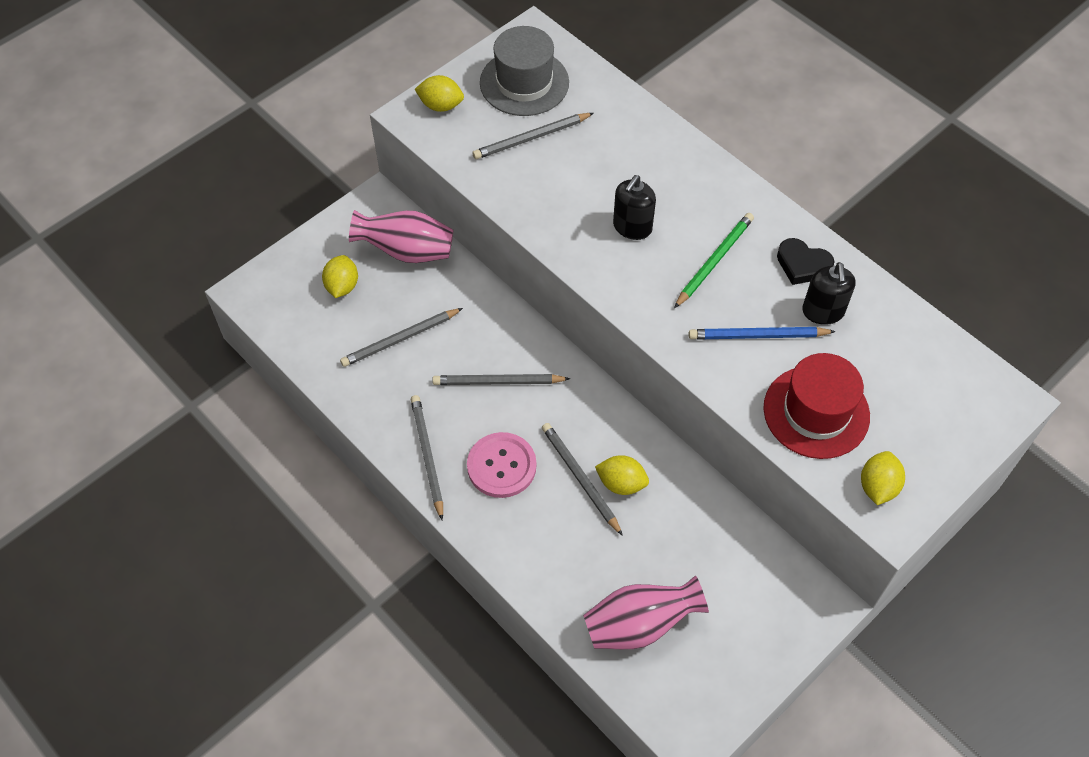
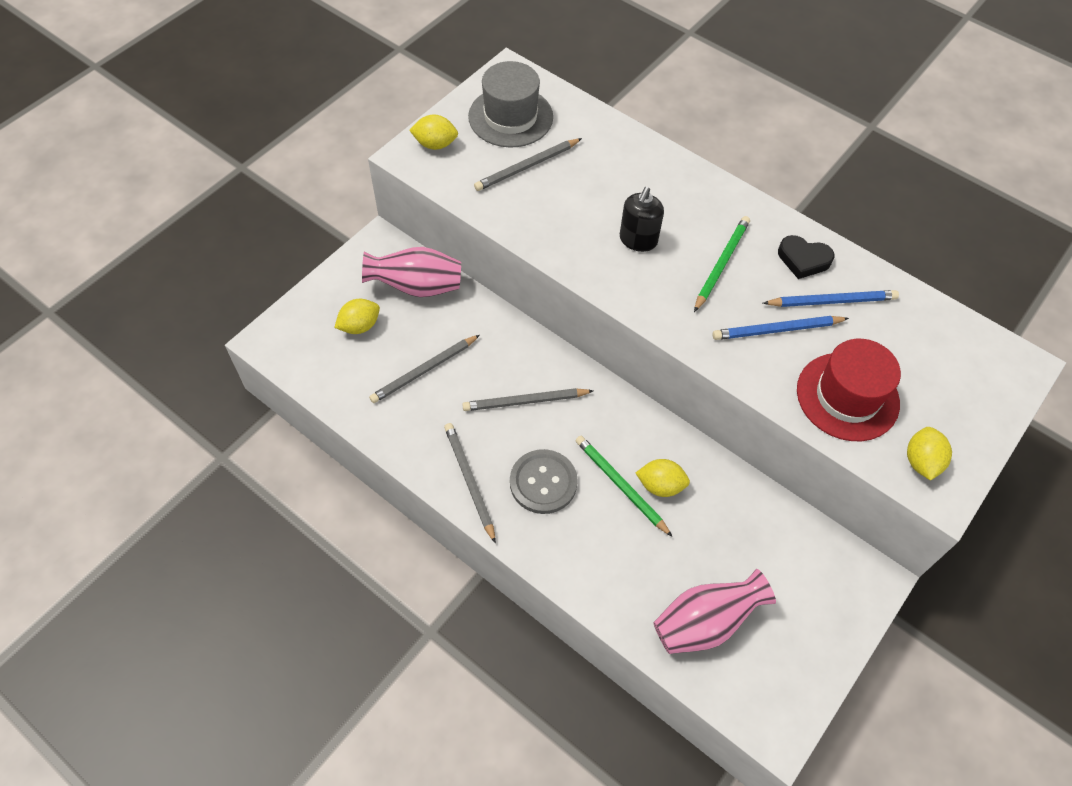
camera: 10 degrees left, 0 degrees up
(342, 286) = (359, 326): yellow lemon -> yellow lemon turned 60 degrees clockwise
(501, 466) = (543, 482): pink button -> grey button
(580, 478) = (620, 485): grey pencil -> green pencil
(823, 311) = (832, 301): black soap dispenser -> blue pencil

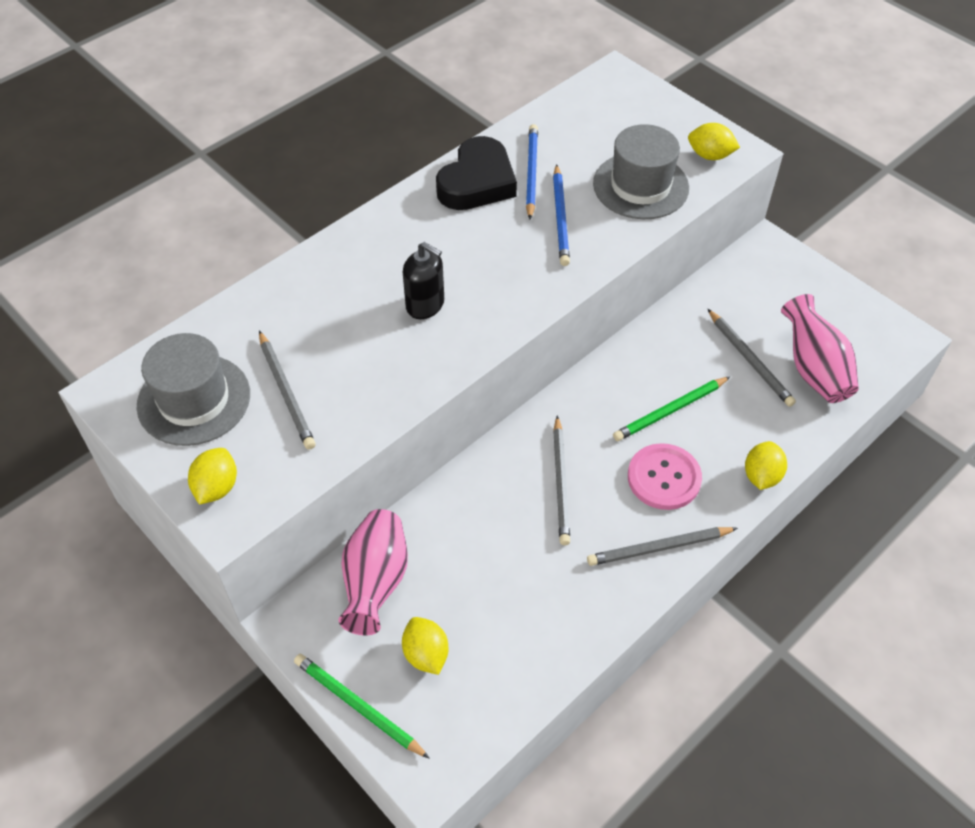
camera: 80 degrees left, 5 degrees down
(424, 371) = (506, 582): grey pencil -> grey pencil (750, 360)
(543, 482) = (664, 478): grey button -> pink button
(660, 485) = (671, 378): yellow lemon -> yellow lemon (761, 476)
(721, 264) = (471, 243): green pencil -> green pencil (358, 706)
(803, 260) = (477, 182): black heart -> black heart, size x1.66
(847, 396) = (640, 186): red hat -> grey hat

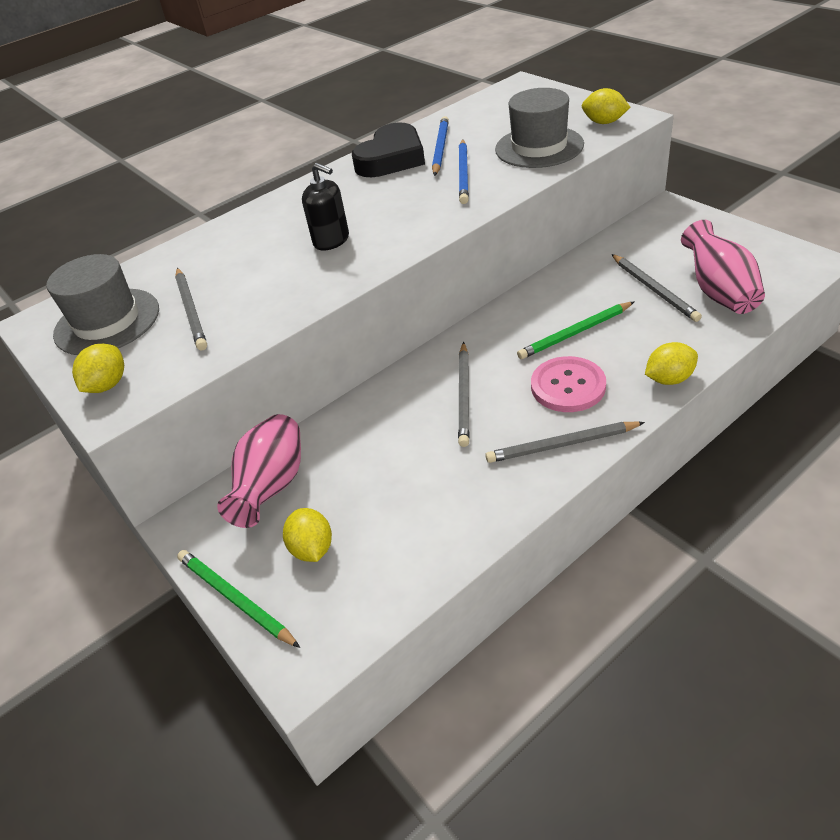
camera: 10 degrees right, 10 degrees down
(761, 476) = (669, 379): yellow lemon -> yellow lemon turned 45 degrees clockwise

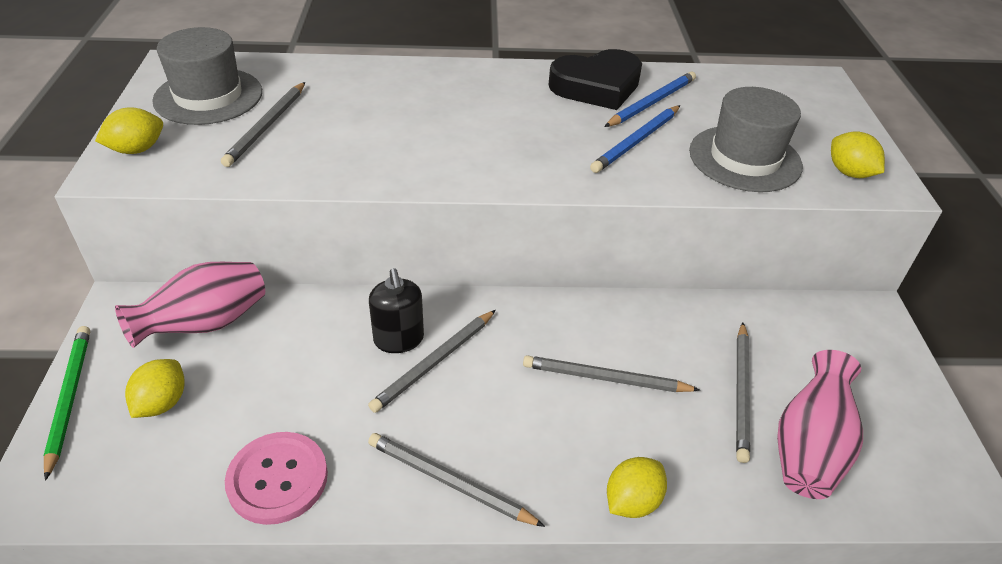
camera: 30 degrees right, 0 degrees up
(331, 240) = (442, 134): black soap dispenser -> black soap dispenser (399, 339)
(568, 386) = (530, 427): pink button -> pink button (277, 479)
(575, 333) = (605, 378): green pencil -> grey pencil
(669, 379) = (632, 501): yellow lemon -> yellow lemon turned 60 degrees counterclockwise

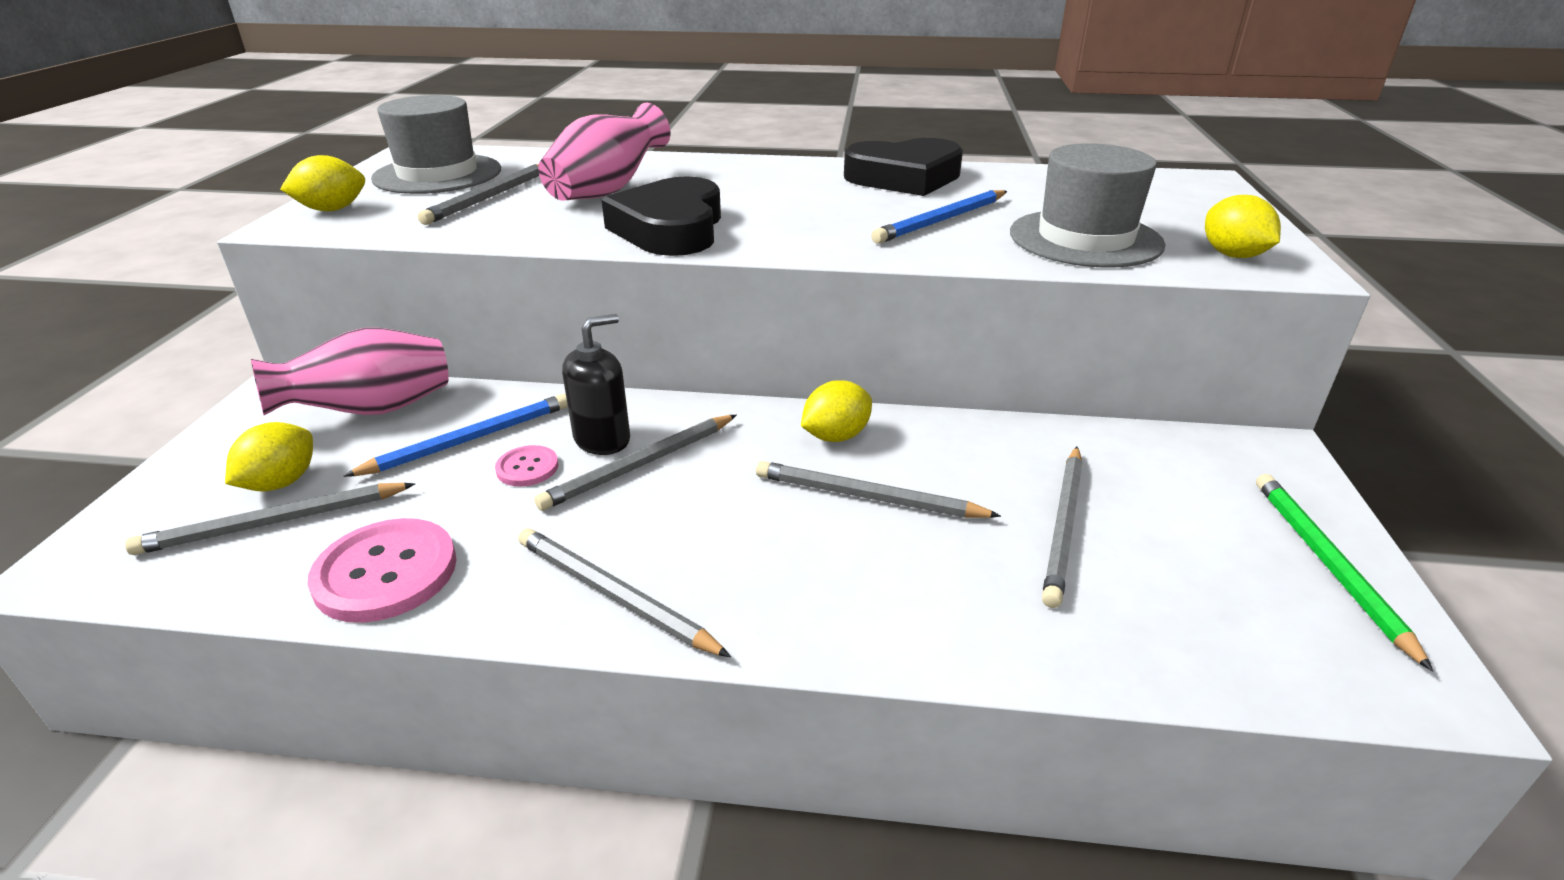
camera: 10 degrees right, 10 degrees down
(69, 398) = (175, 470): green pencil -> green pencil (1327, 564)
(173, 442) = (274, 523): none -> grey pencil
(350, 372) = (527, 468): none -> pink button
(399, 339) = (602, 439): black soap dispenser -> black soap dispenser turned 120 degrees counterclockwise
(430, 161) = (670, 229): none -> black heart
(632, 501) = (872, 641): yellow lemon -> yellow lemon (835, 436)
(651, 102) = (971, 191): blue pencil -> blue pencil (470, 439)
(808, 448) = (1159, 599): pink vase -> pink vase (607, 191)

